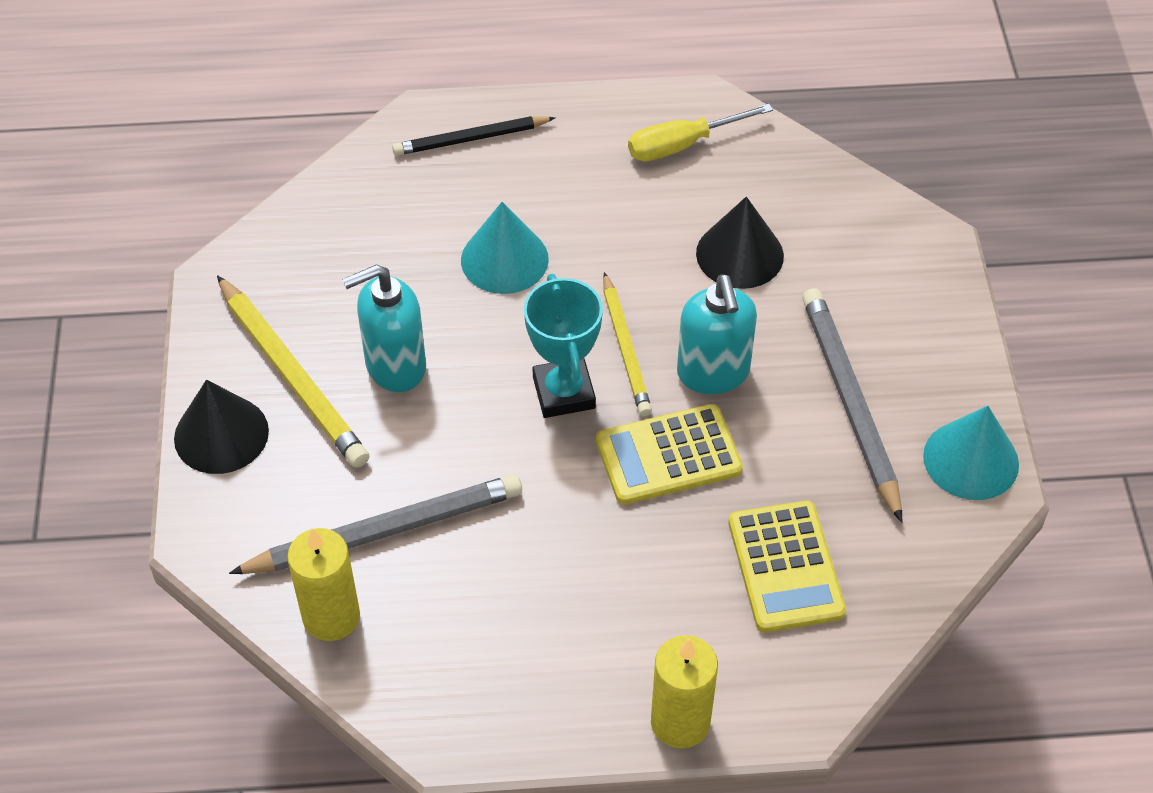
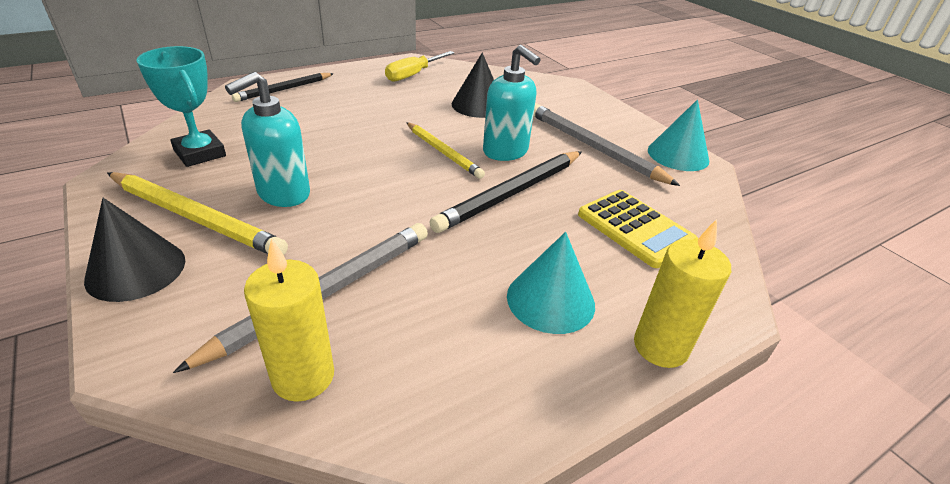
camera: 30 degrees left, 15 degrees down
(504, 259) = (336, 130): turquoise cone -> turquoise cone (550, 300)
(563, 392) = (418, 180): turquoise trophy -> turquoise trophy (200, 153)
(668, 455) = (511, 193): yellow calculator -> black pencil

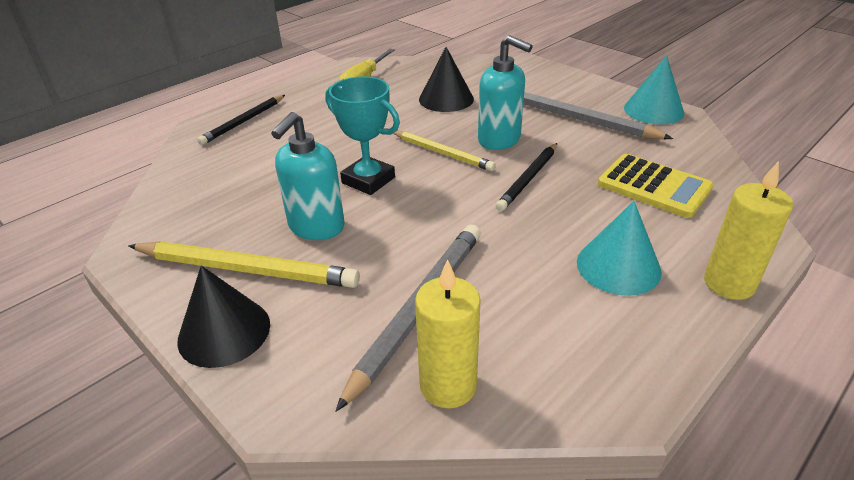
camera: 10 degrees left, 0 degrees up
(200, 153) = (204, 205): turquoise trophy -> turquoise trophy (368, 180)
(511, 193) = (528, 179): black pencil -> black pencil, size x0.65

